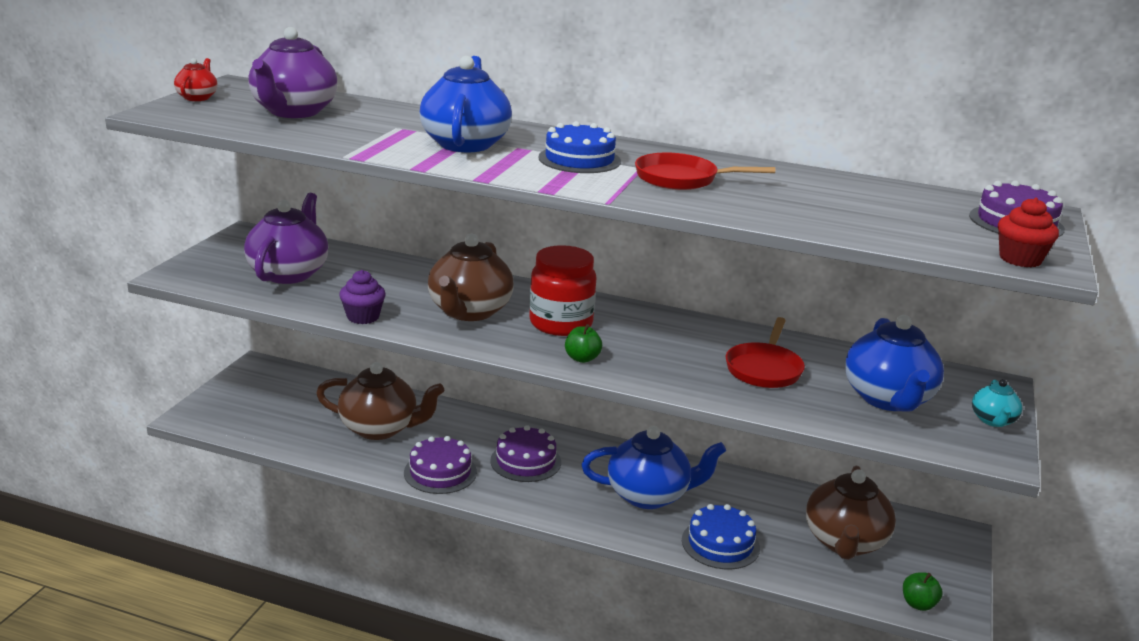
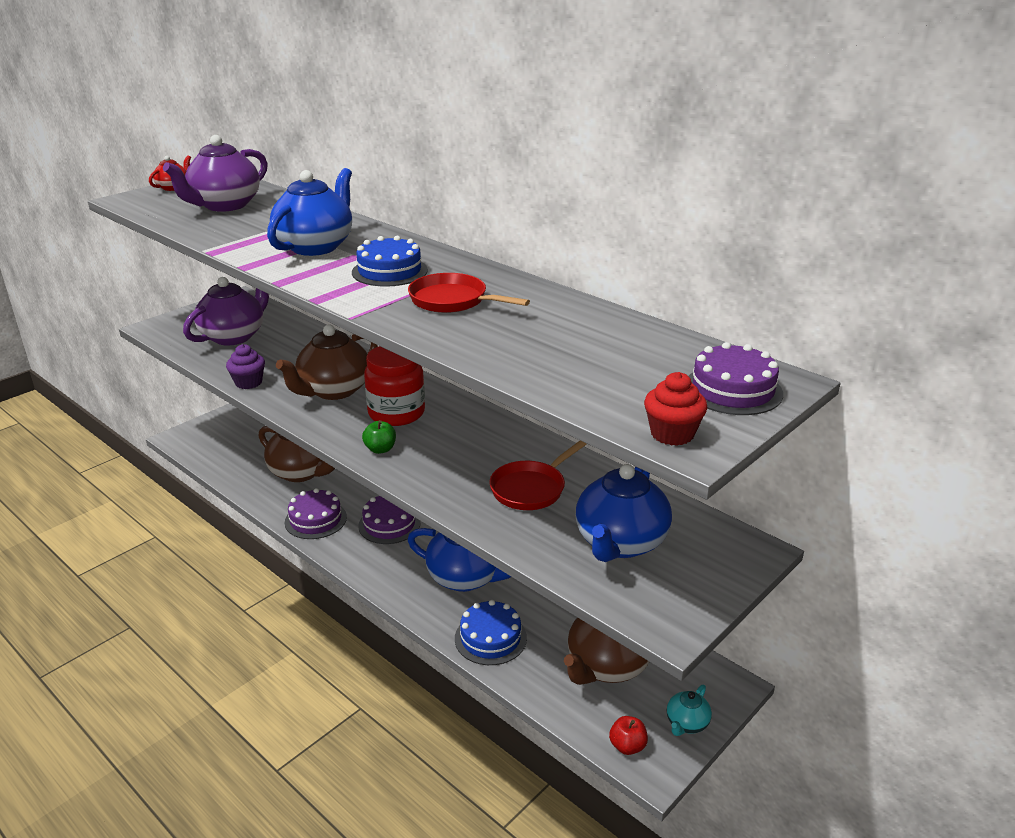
camera: 25 degrees right, 5 degrees up
(918, 604) = (627, 746): green apple -> red apple
(993, 420) = (707, 588): turquoise teapot -> turquoise teapot (686, 723)

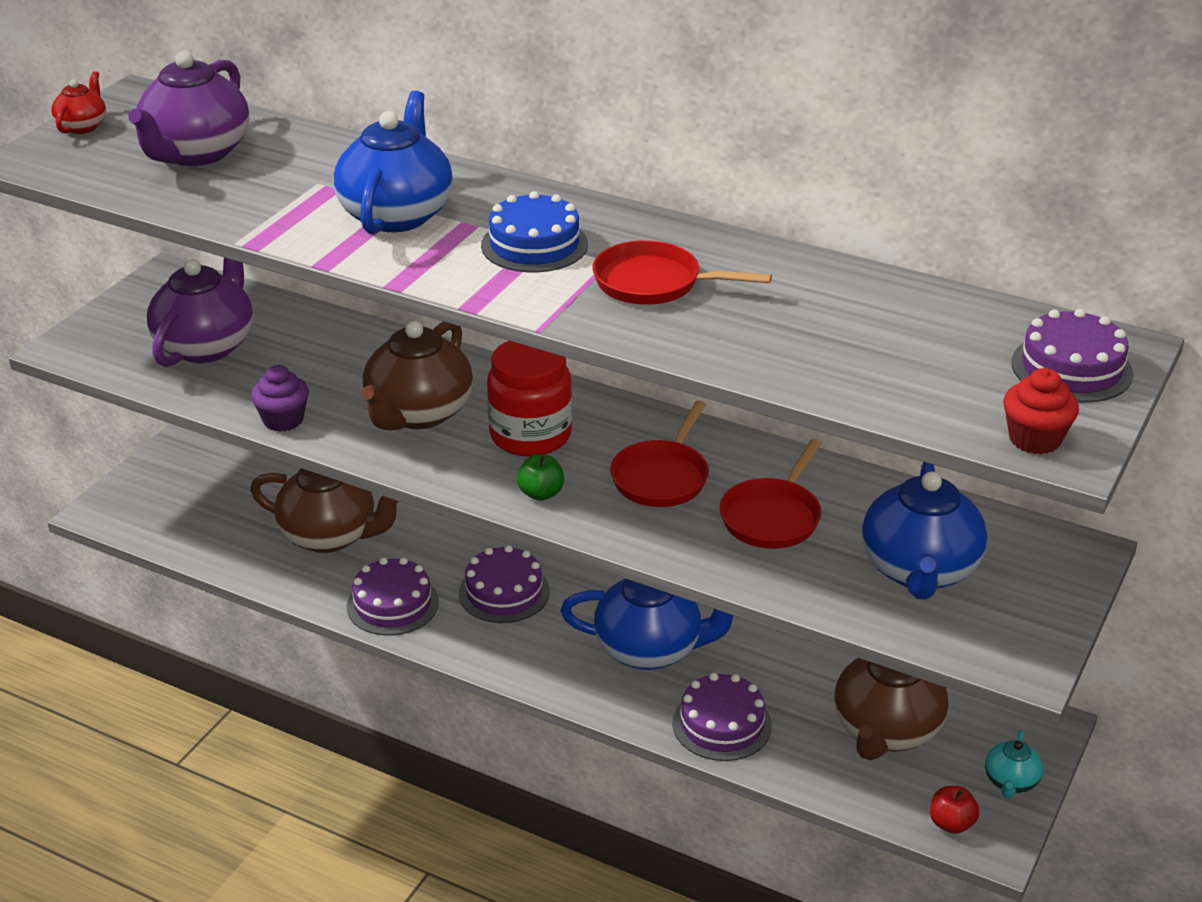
camera: 15 degrees left, 5 degrees up
(468, 451) = (662, 477): none -> red pan
(490, 638) = (722, 724): blue cake -> purple cake

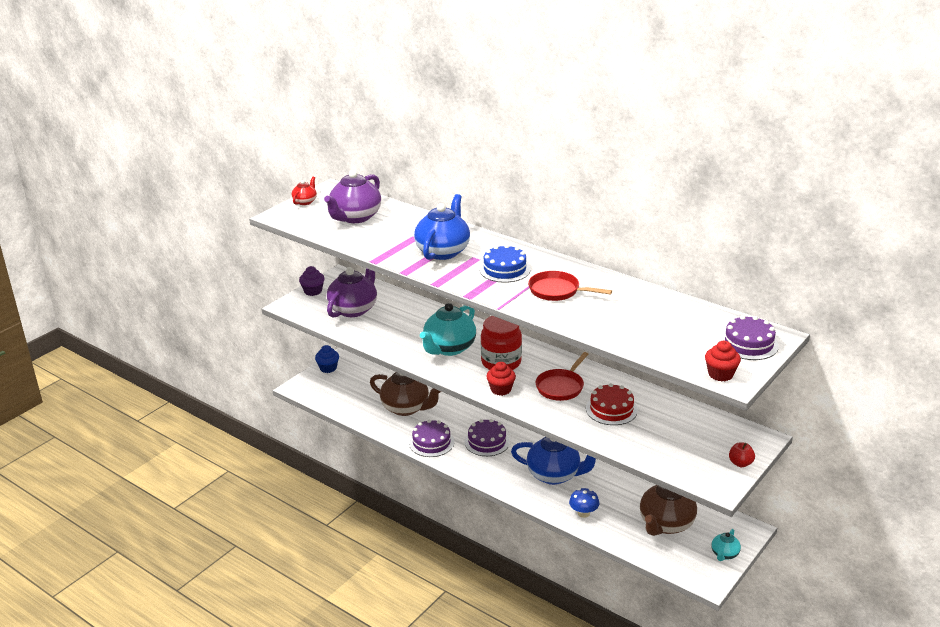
camera: 10 degrees right, 5 degrees down
(158, 466) = (328, 368): none -> blue cupcake
(283, 420) = (384, 346): purple cupcake -> purple cupcake (313, 291)
(418, 413) = (449, 348): brown teapot -> turquoise teapot
(541, 493) = (501, 389): green apple -> red cupcake
(722, 724) = (583, 513): purple cake -> blue mushroom
(772, 517) = (611, 409): red pan -> red cake
(919, 570) = (678, 440): blue teapot -> none
(951, 824) = (689, 570): red apple -> red apple (740, 463)

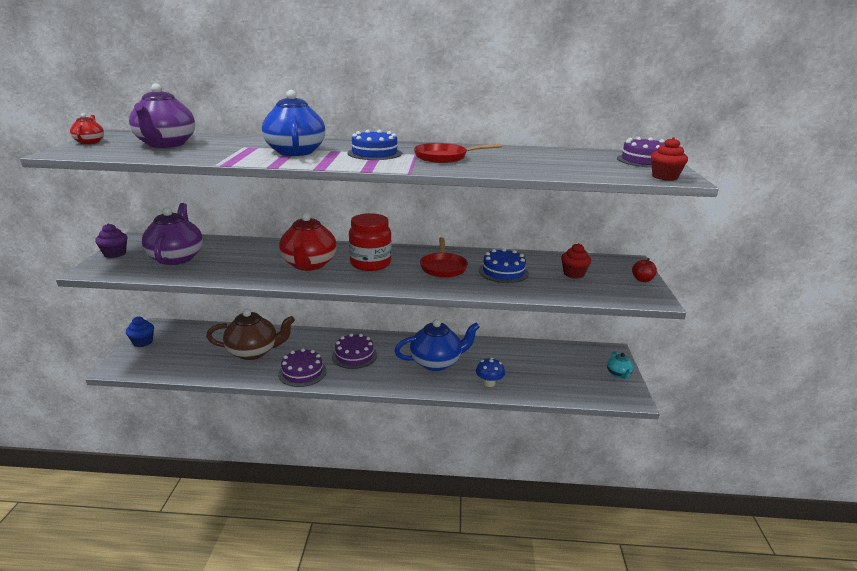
camera: 35 degrees left, 5 degrees down
(449, 348) = (309, 265): turquoise teapot -> red teapot
(501, 389) = (393, 282): red cupcake -> red cupcake (573, 274)
(611, 409) = (503, 272): red cake -> blue cake
(666, 524) = (556, 368): brown teapot -> none

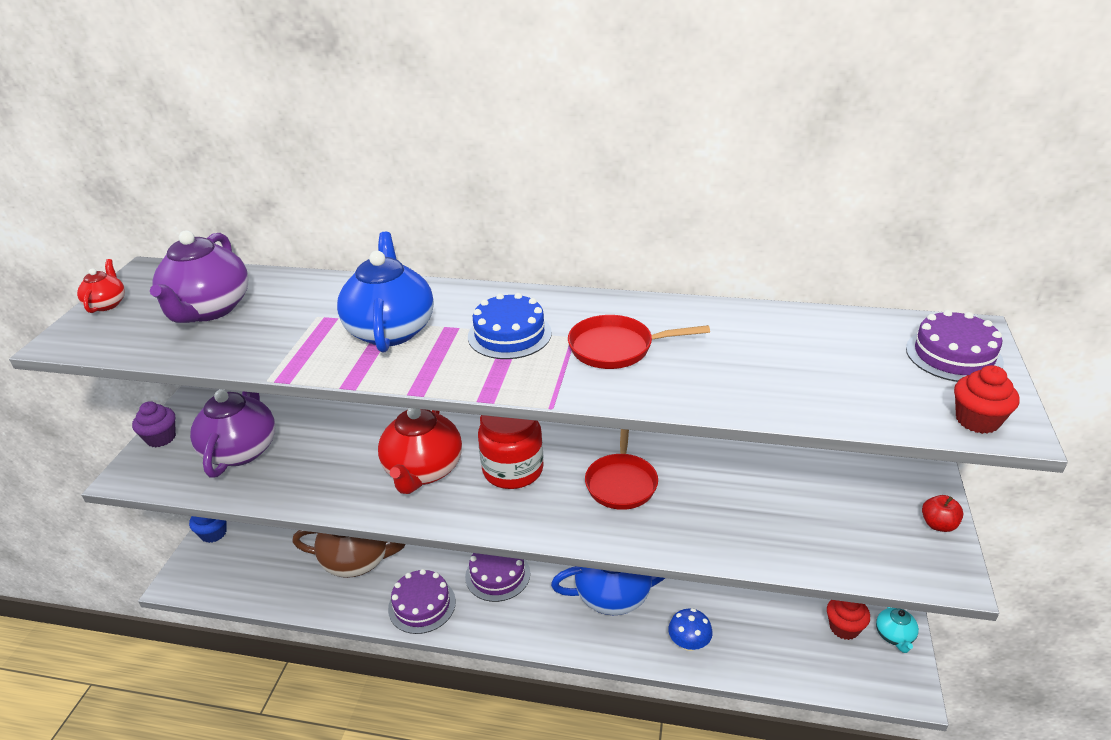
camera: 10 degrees right, 10 degrees up
(503, 272) = (713, 496): blue cake -> none
(573, 274) = (826, 505): red cupcake -> red cupcake (844, 627)

